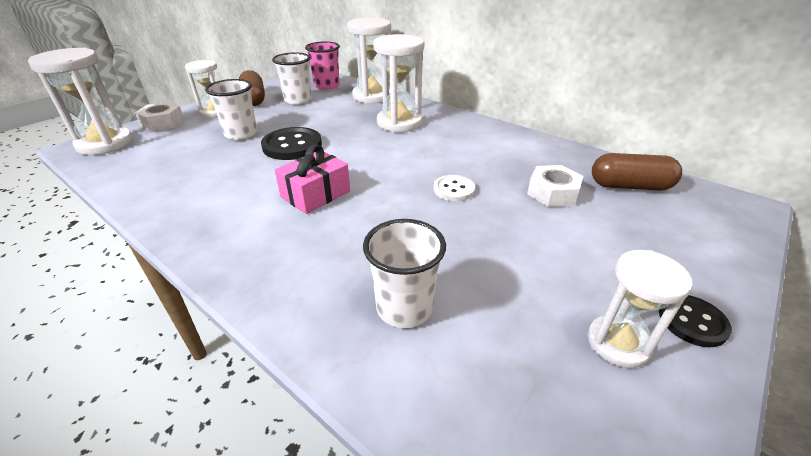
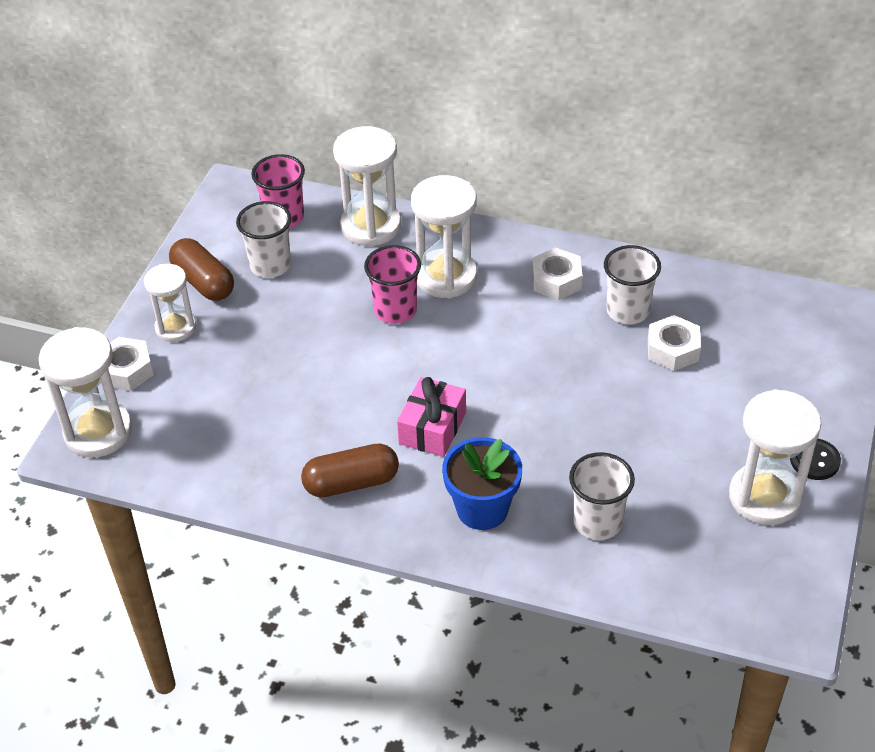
camera: 20 degrees left, 10 degrees up
(241, 134) = (258, 360): white cup -> white cup (627, 311)
(292, 146) = (343, 362): black button -> none
(302, 261) = (482, 509): none -> blue flower pot
(351, 130) = (395, 310): none -> pink cup
(454, 189) = (572, 376): white button -> none
(476, 138) = (556, 280): none -> white nut
(617, 343) = (764, 497): white hourglass -> white hourglass, size x1.57
(630, 186) = (745, 315): brown capsule -> brown capsule (351, 483)

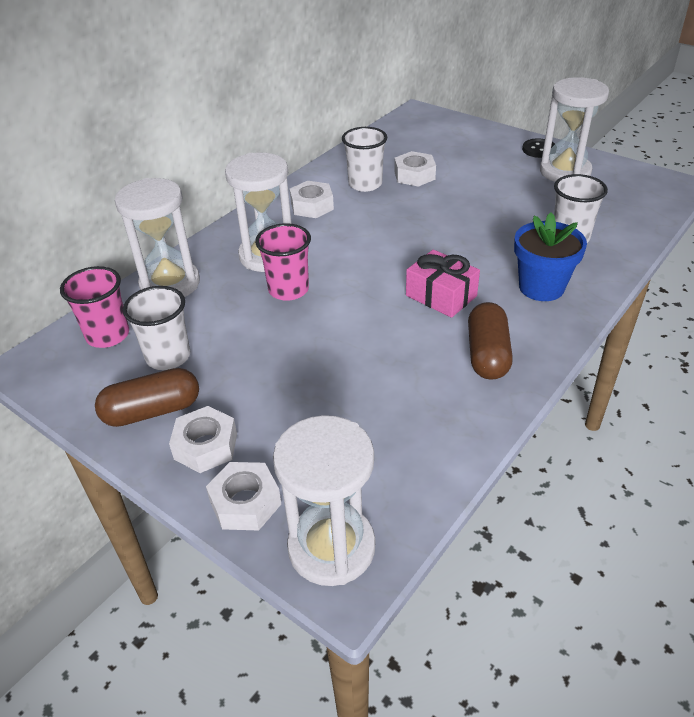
camera: 70 degrees left, 5 degrees down
(175, 327) = (206, 446): white hourglass -> white nut

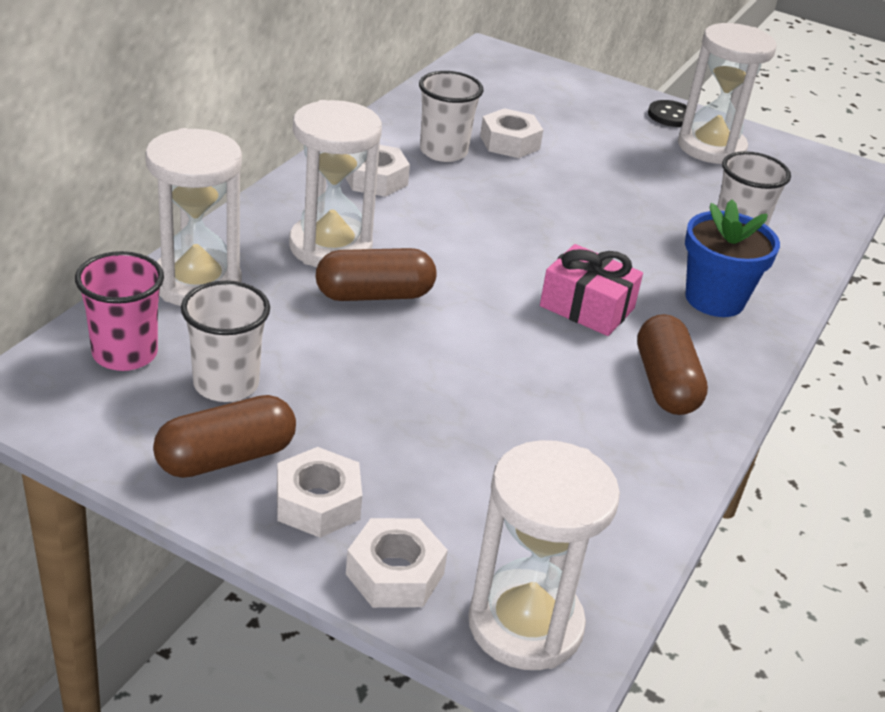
camera: 15 degrees left, 5 degrees down
(288, 290) = (374, 295): pink cup -> brown capsule

